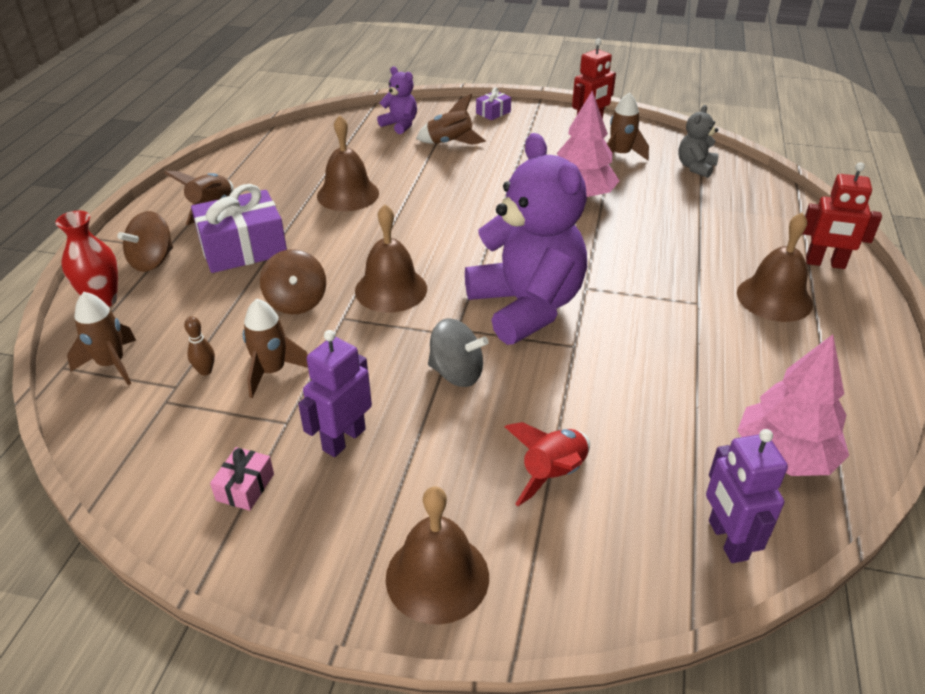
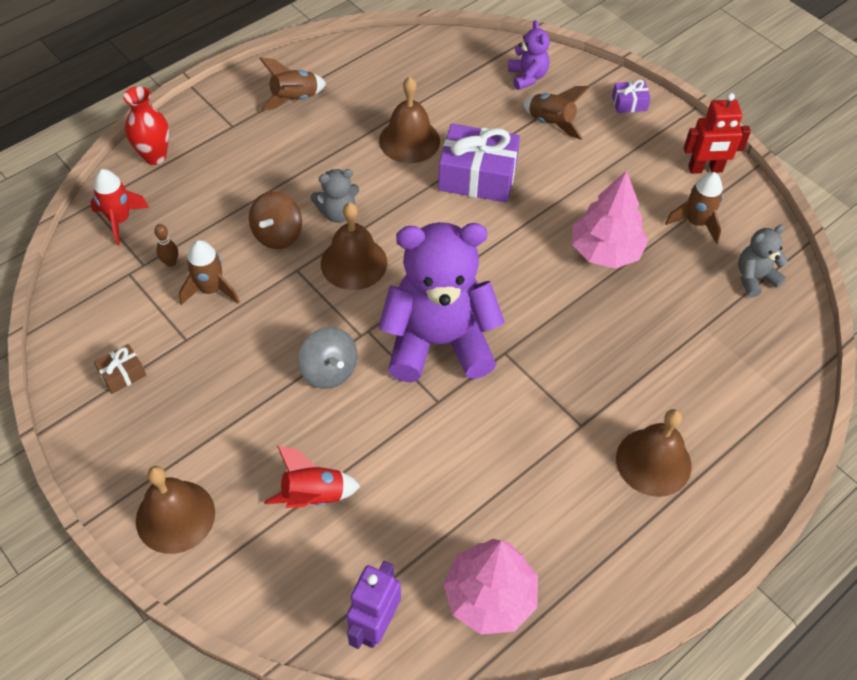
camera: 35 degrees right, 15 degrees up
(112, 364) = (120, 220): brown rocket -> red rocket
(152, 261) = (213, 135): brown spinning top -> none
(243, 248) = (284, 157): purple gift -> purple gift (477, 176)
(245, 487) = (122, 374): pink gift -> brown gift
(337, 264) = (337, 213): none -> grey teddy bear
(343, 439) = (208, 377): purple robot -> none
(526, 307) = (438, 342): purple teddy bear -> purple teddy bear turned 105 degrees counterclockwise
(825, 263) = (747, 457): red robot -> none

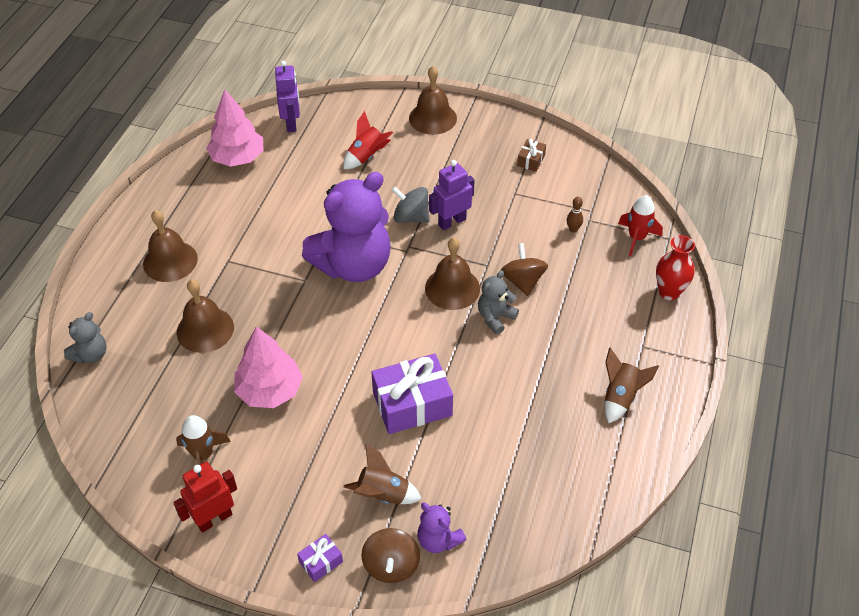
camera: 150 degrees right, 5 degrees down
(210, 290) = (530, 226): brown rocket -> none
(289, 340) = (451, 222): none -> purple robot
(409, 140) = (493, 408): brown bell -> brown bell (205, 329)
(575, 78) = (391, 565): none -> brown spinning top
(754, 278) = (136, 427): grey teddy bear -> grey teddy bear (91, 354)

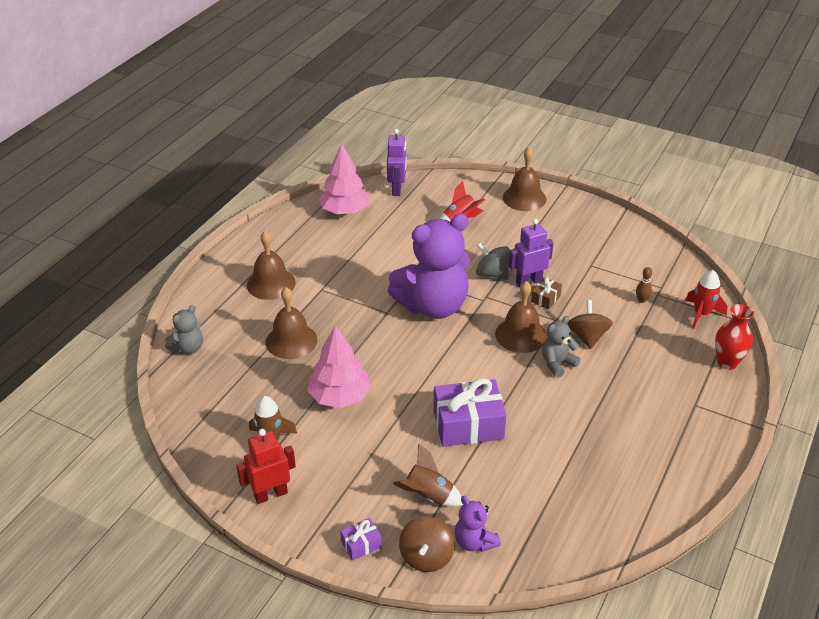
camera: 10 degrees right, 10 degrees down
(531, 160) = (610, 240): brown gift -> brown gift (545, 298)
(620, 397) = (667, 445): brown rocket -> none

